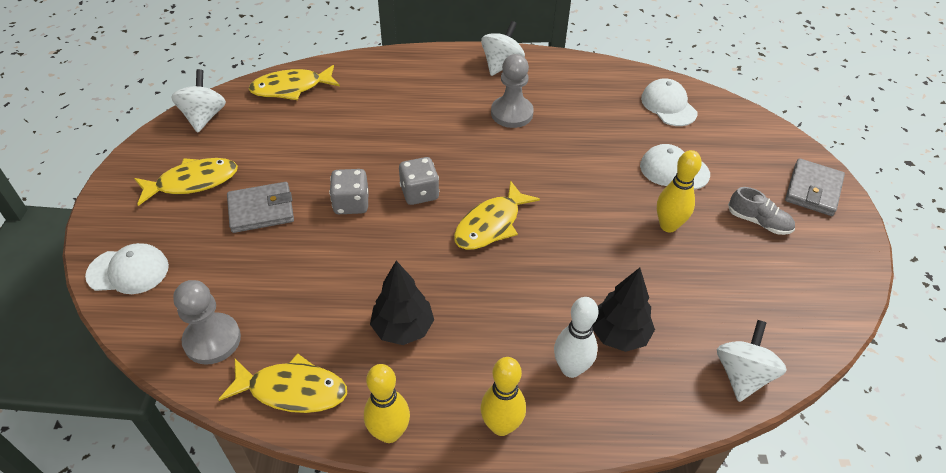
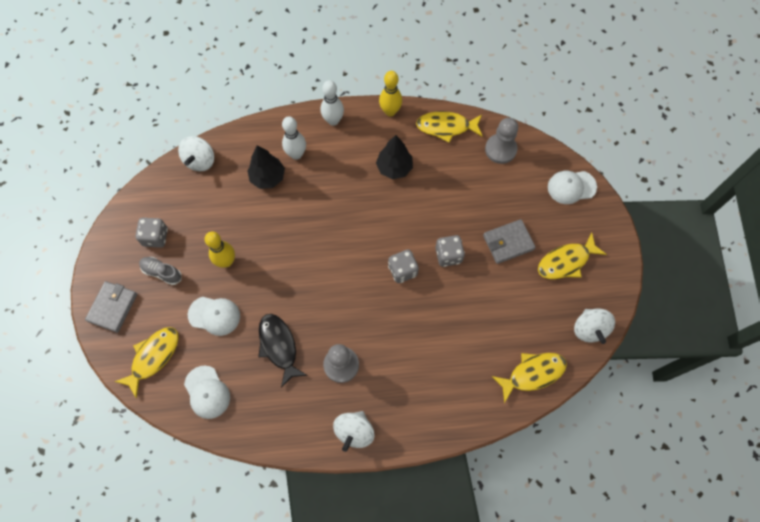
camera: 175 degrees right, 20 degrees up
(491, 225) = (349, 248): yellow fish -> yellow fish (153, 357)
(501, 426) = (333, 120): yellow bowling pin -> white bowling pin
(587, 135) = (279, 346): none -> black fish
(782, 265) = (155, 237): none -> grey dice

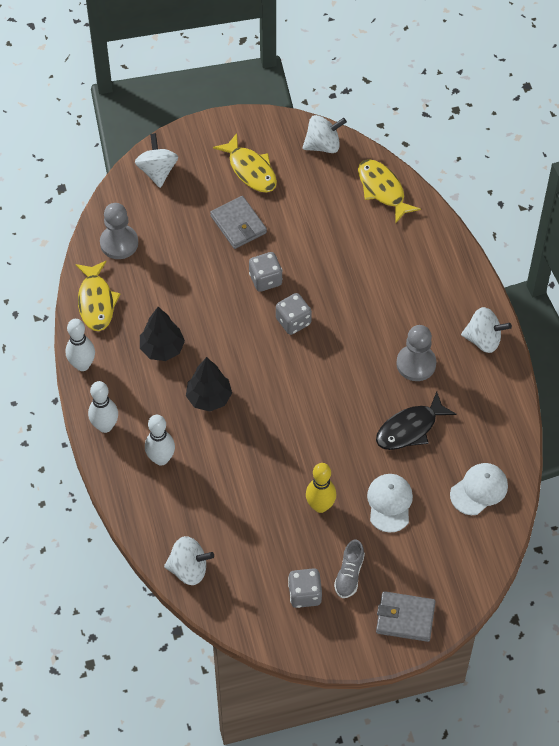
camera: 100 degrees left, 10 degrees down
(153, 357) = (453, 556): yellow fish -> none
(268, 177) = (199, 484): black tree -> black tree (209, 398)
(390, 111) = (82, 365): yellow bowling pin -> white bowling pin
(571, 187) = (157, 171): white cap -> white spinning top

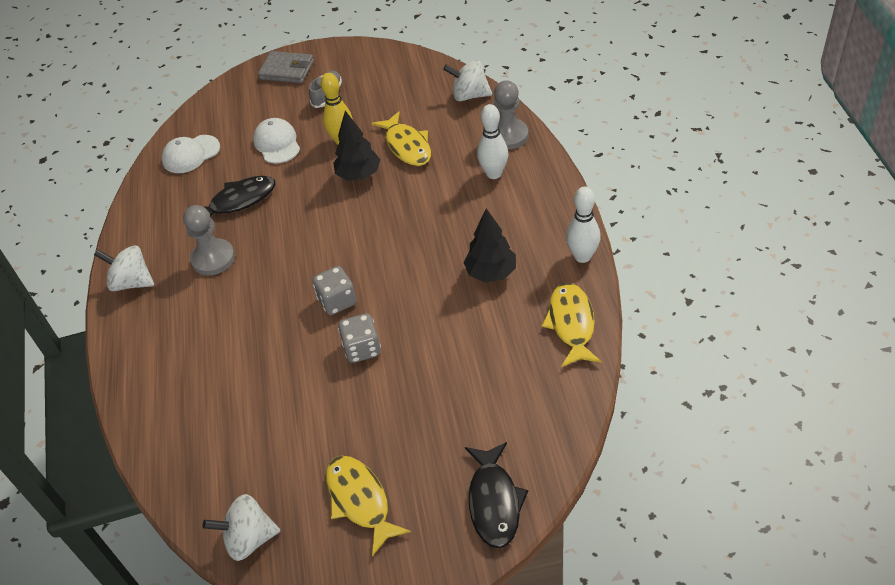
camera: 170 degrees left, 10 degrees down
(105, 426) = (553, 200): white bowling pin -> none
(119, 243) = (546, 396): grey pawn -> grey pawn (508, 135)
(157, 171) = (494, 502): white spinning top -> black fish
(209, 398) = (441, 226): black tree -> black tree (359, 175)
(238, 224) = (387, 419): grey wallet -> none
(305, 594) = (368, 82): grey dice -> none
(382, 190) = (186, 466): yellow fish -> yellow fish (407, 146)
(389, 503) = (277, 143): white cap -> white cap turned 150 degrees clockwise

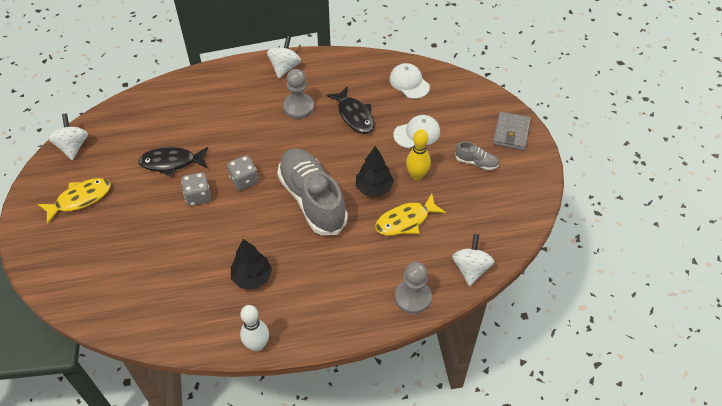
camera: 85 degrees right, 5 degrees up
(373, 229) = (312, 199): none -> grey shoe
(494, 174) = (364, 284): white bowling pin -> none
(494, 502) = (55, 272): black fish -> black fish (171, 162)
(571, 323) = (189, 330): yellow fish -> none

